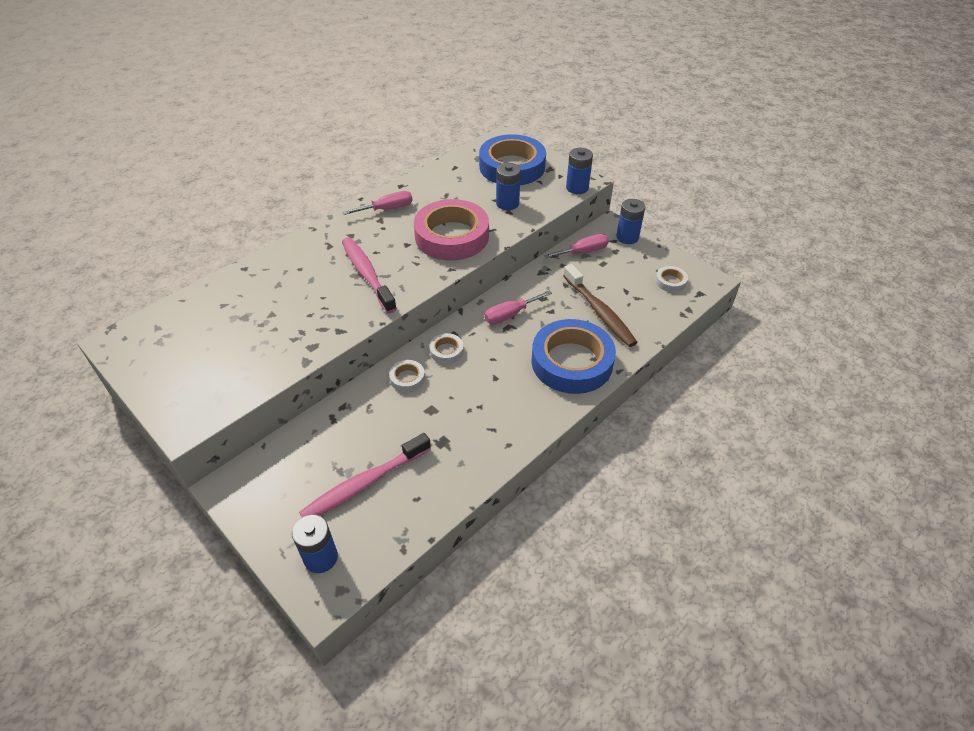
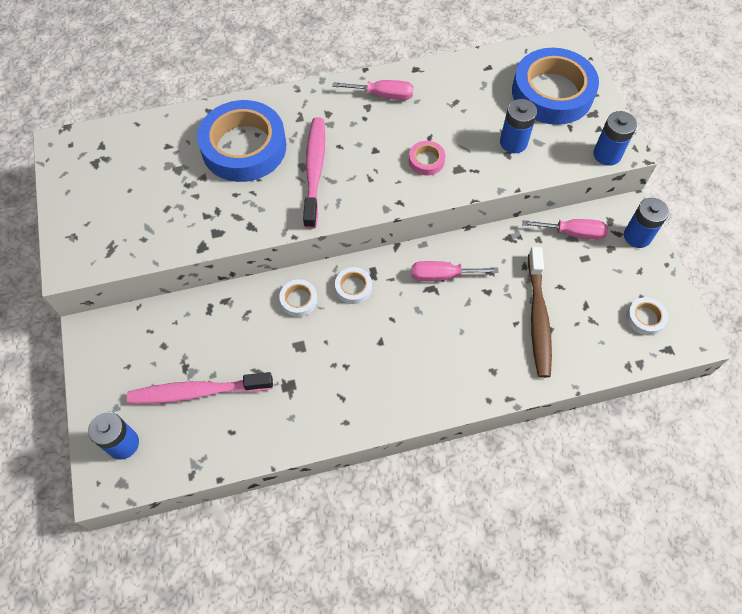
camera: 30 degrees right, 15 degrees up
(452, 236) = (426, 160): pink tape -> pink tape, size x0.42
(572, 362) = (467, 363): blue tape -> blue tape (244, 147)

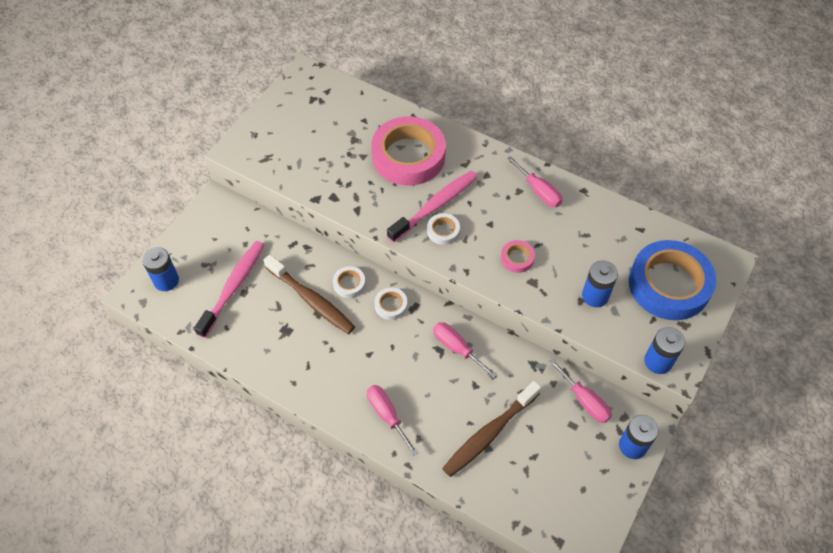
camera: 45 degrees right, 5 degrees down
(197, 392) = (233, 287): pink toothbrush -> pink toothbrush turned 75 degrees clockwise
(244, 147) = (408, 156): blue tape -> pink tape
(281, 341) = (311, 300): none -> brown toothbrush
(450, 376) = (387, 415): none -> pink screwdriver
(645, 318) = (568, 505): white tape -> white tape (443, 231)

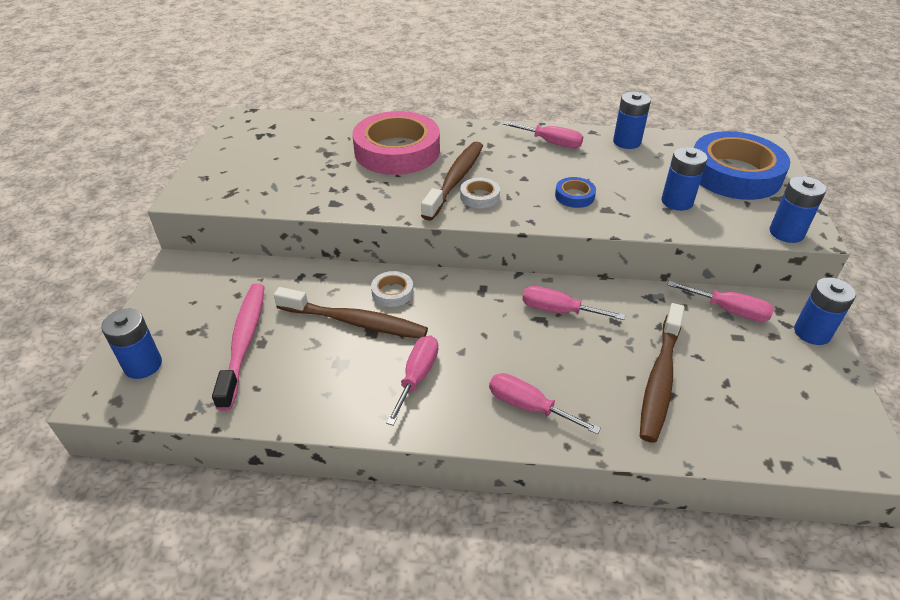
camera: 25 degrees left, 15 degrees down
(329, 362) = (417, 377): none -> pink screwdriver
(391, 305) = (455, 296): white tape -> none
(435, 206) = (455, 180): pink toothbrush -> brown toothbrush
(517, 258) = (574, 196): pink tape -> blue tape
(604, 214) = (627, 142): none -> blue battery

